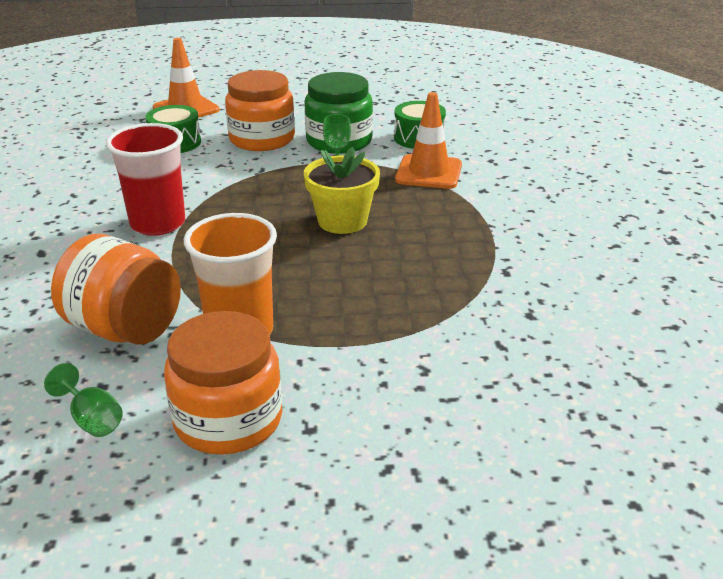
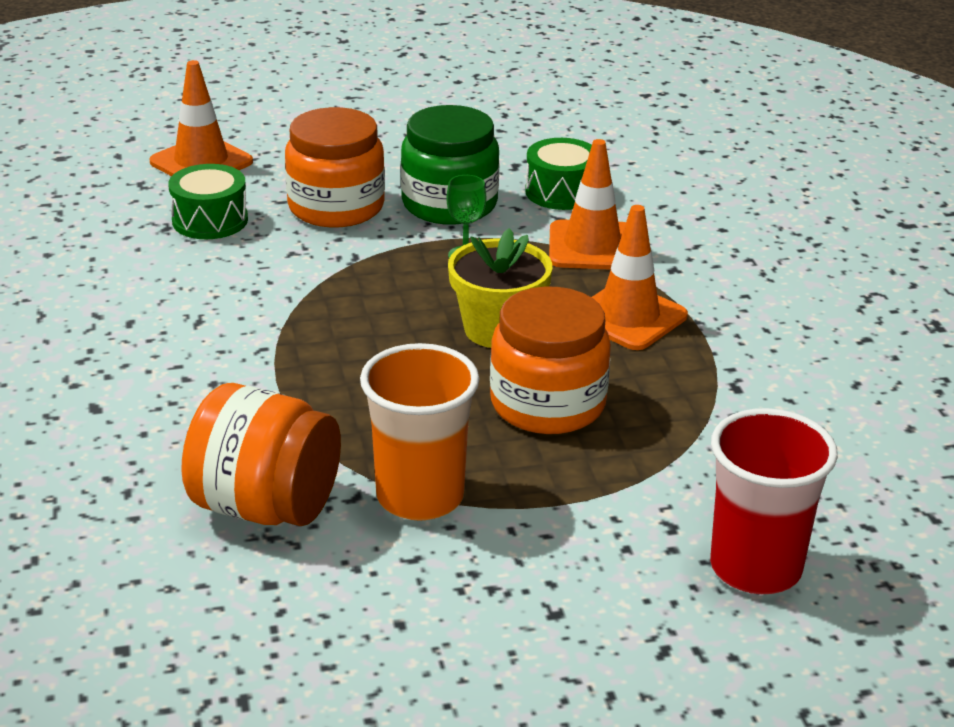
camera: 10 degrees left, 0 degrees up
(91, 419) = (277, 627): green goblet -> none
(158, 223) = (242, 351): red cup -> red cup (755, 568)
(228, 420) = (451, 611): orange jar -> orange jar (547, 404)
(440, 219) = (628, 317): none -> orange traffic cone

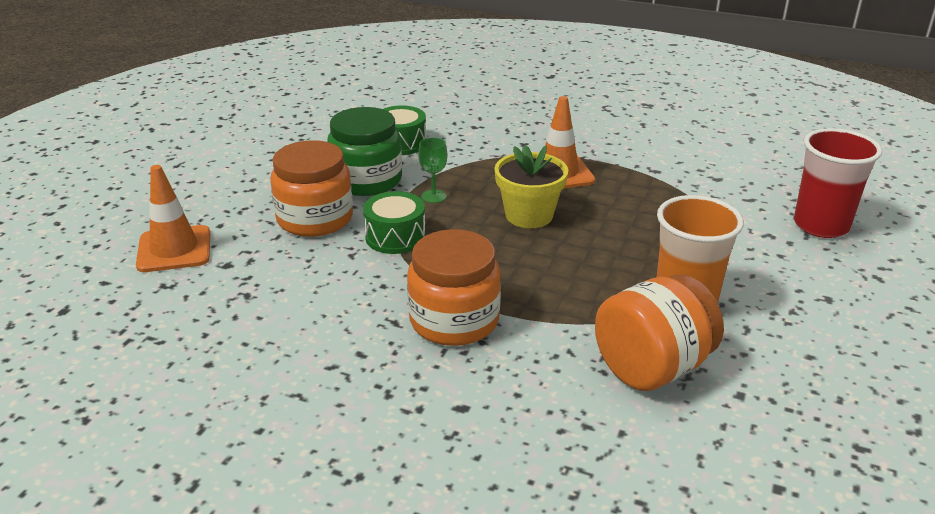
camera: 55 degrees left, 0 degrees up
(210, 220) = (263, 272): green drum -> green drum (395, 237)
(547, 404) = (623, 228): orange jar -> orange jar (454, 320)
(592, 246) = (472, 156): orange traffic cone -> none

